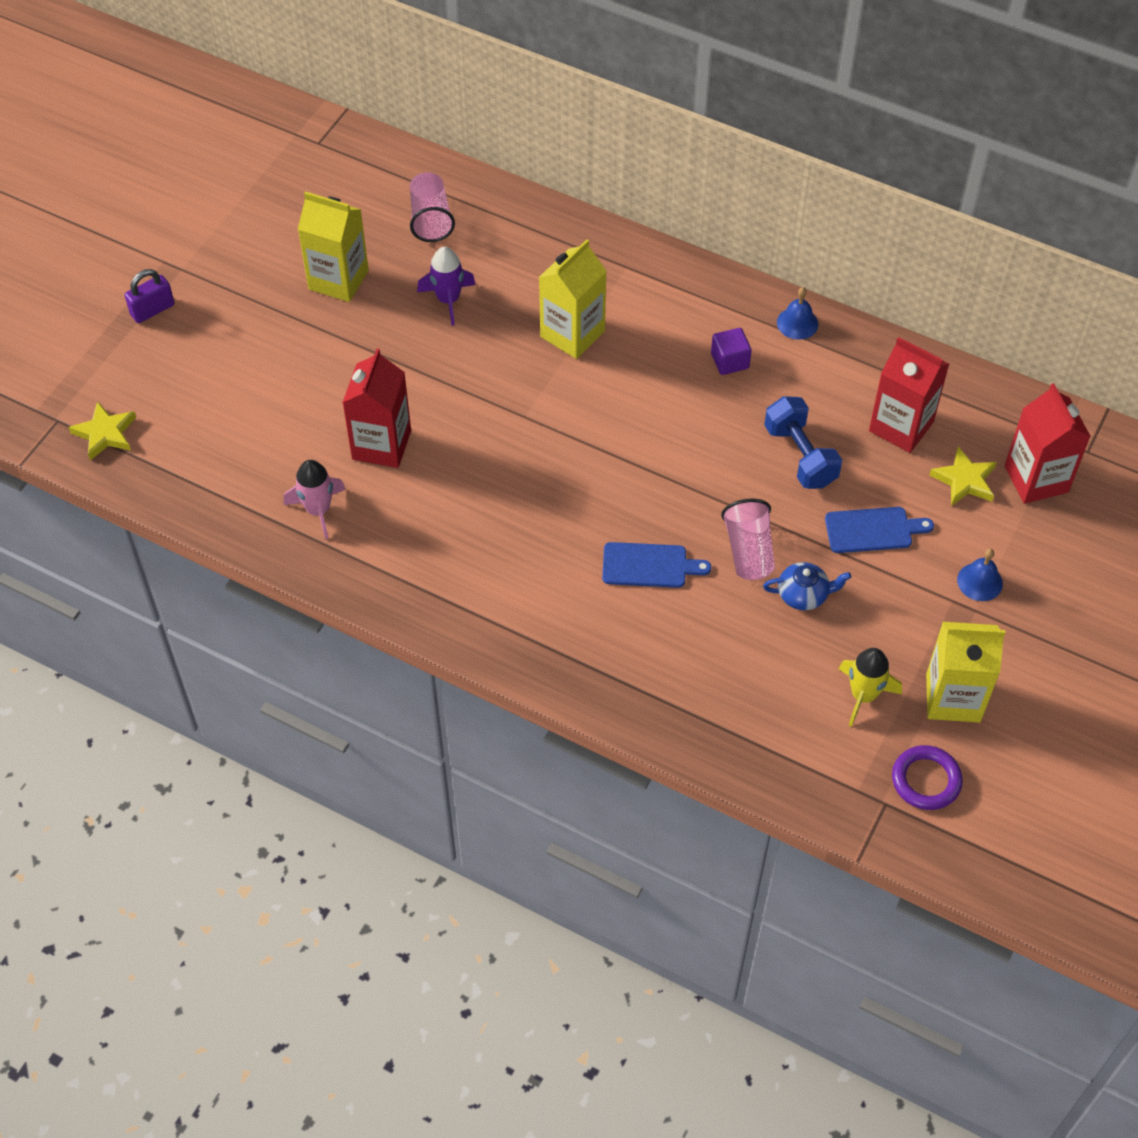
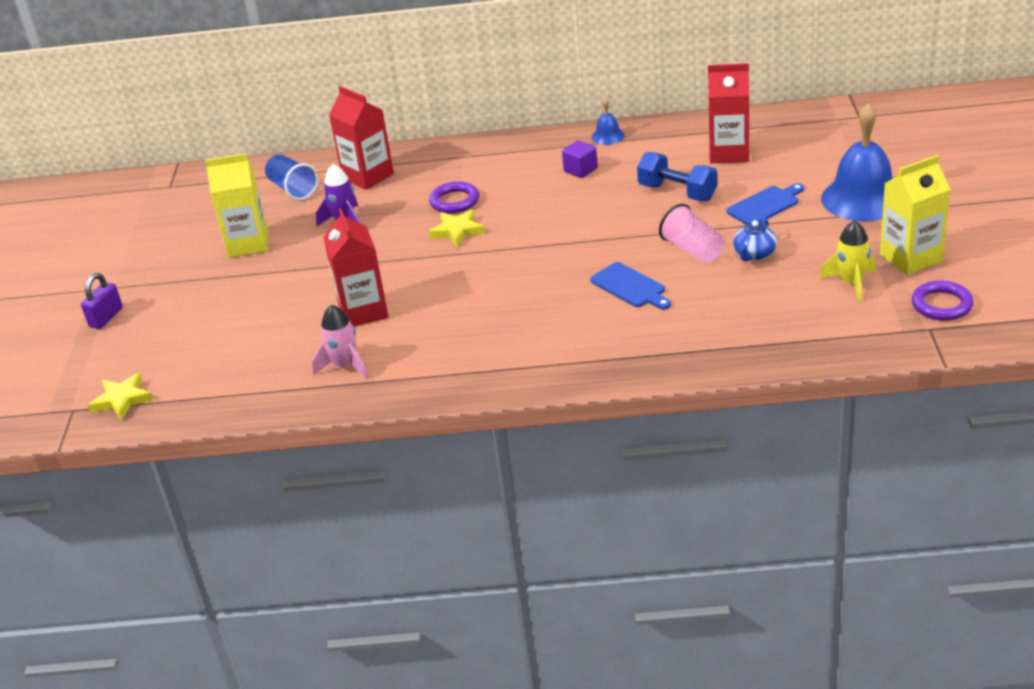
camera: 25 degrees left, 20 degrees down
(430, 219) = (293, 189): pink cup -> blue cup
(572, 334) = (454, 201): yellow carton -> purple ring
(649, 566) = (630, 287): blue cutting board -> blue cutting board turned 75 degrees clockwise
(803, 595) = (754, 254): blue teapot -> blue teapot turned 150 degrees clockwise
(964, 480) = (798, 159): yellow star -> yellow star (457, 231)
(980, 581) = (862, 198): blue bell -> blue bell, size x2.22
(1036, 479) = (842, 140): red carton -> red carton (368, 176)

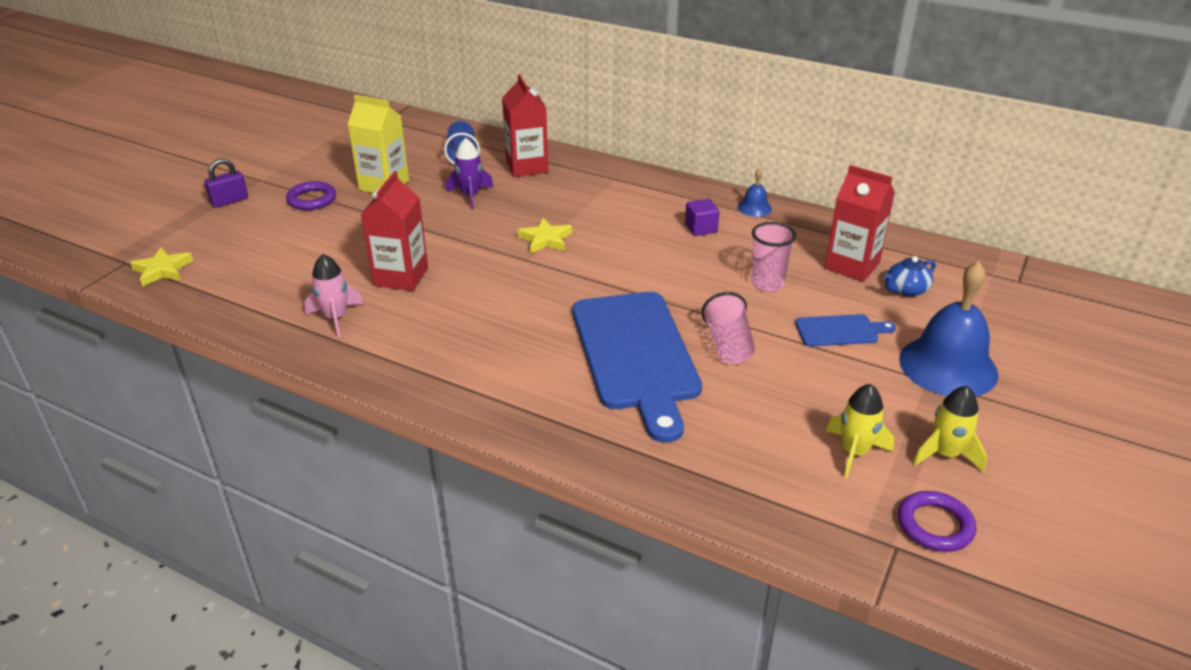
camera: 25 degrees right, 0 degrees up
(454, 201) = (570, 213): purple ring -> purple ring (312, 199)
(630, 287) = (635, 355): blue cutting board -> blue cutting board, size x2.20
(677, 192) = (767, 283): blue dumbbell -> pink cup
(754, 254) = (783, 375): blue teapot -> blue teapot (906, 290)
(911, 258) = (945, 454): yellow carton -> yellow rocket

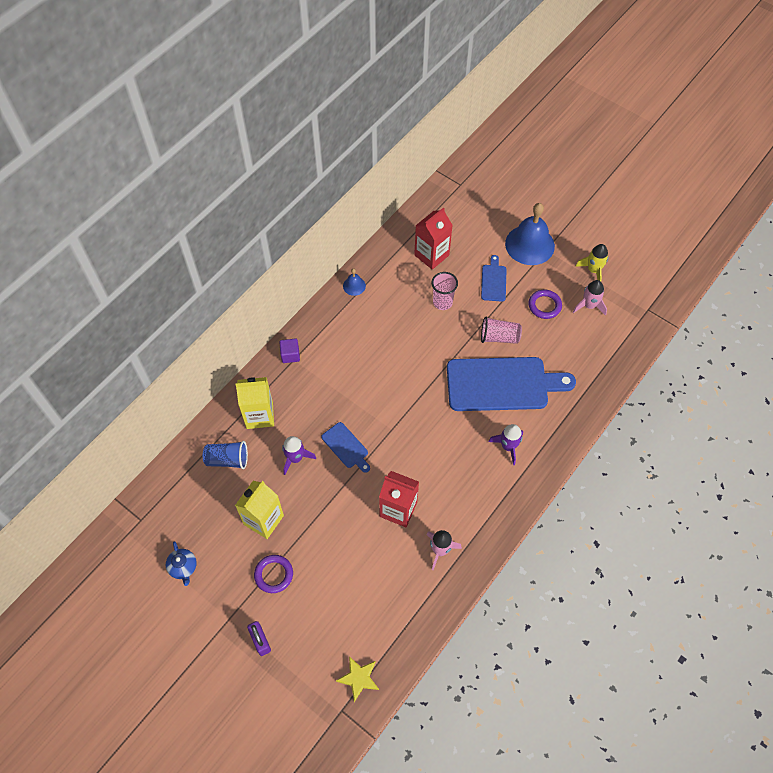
camera: 80 degrees left, 25 degrees up
(493, 228) = (346, 447): none -> blue cutting board
(518, 370) = (508, 446): none -> purple rocket
(527, 167) = (259, 415): red carton -> yellow carton
(545, 239) = (368, 415): yellow star -> none
(701, 228) = (373, 322): purple cube -> purple cube (290, 355)
(854, 452) = (589, 305): yellow rocket -> pink rocket
(906, 290) = (460, 238): blue teapot -> blue teapot (183, 567)
(935, 525) = (636, 291): purple ring -> purple ring (544, 305)

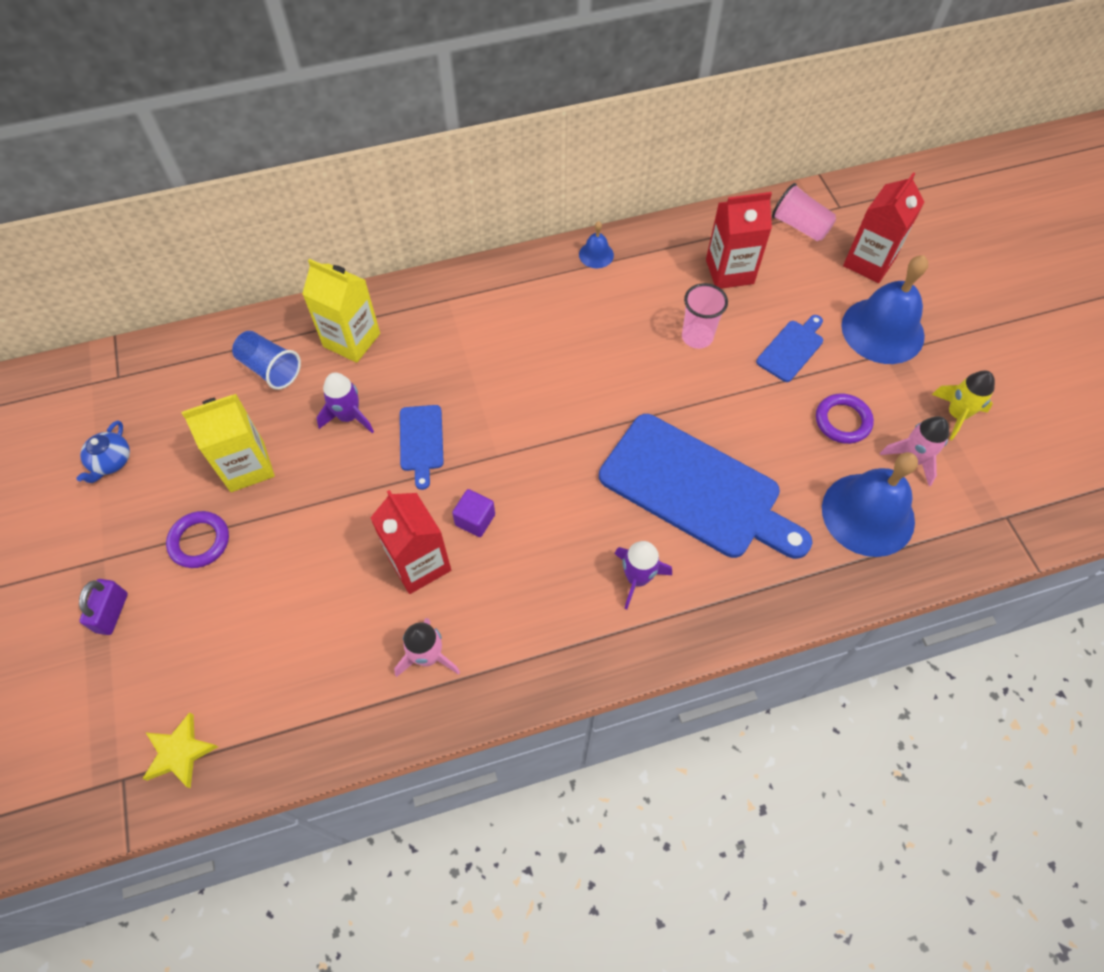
camera: 35 degrees right, 0 degrees up
(290, 355) = (448, 292): purple cube -> purple cube (475, 520)
(497, 209) = (869, 262): none -> red carton
(499, 337) = (741, 425): pink cup -> pink cup (800, 226)
(588, 347) = (868, 514): none -> blue bell

